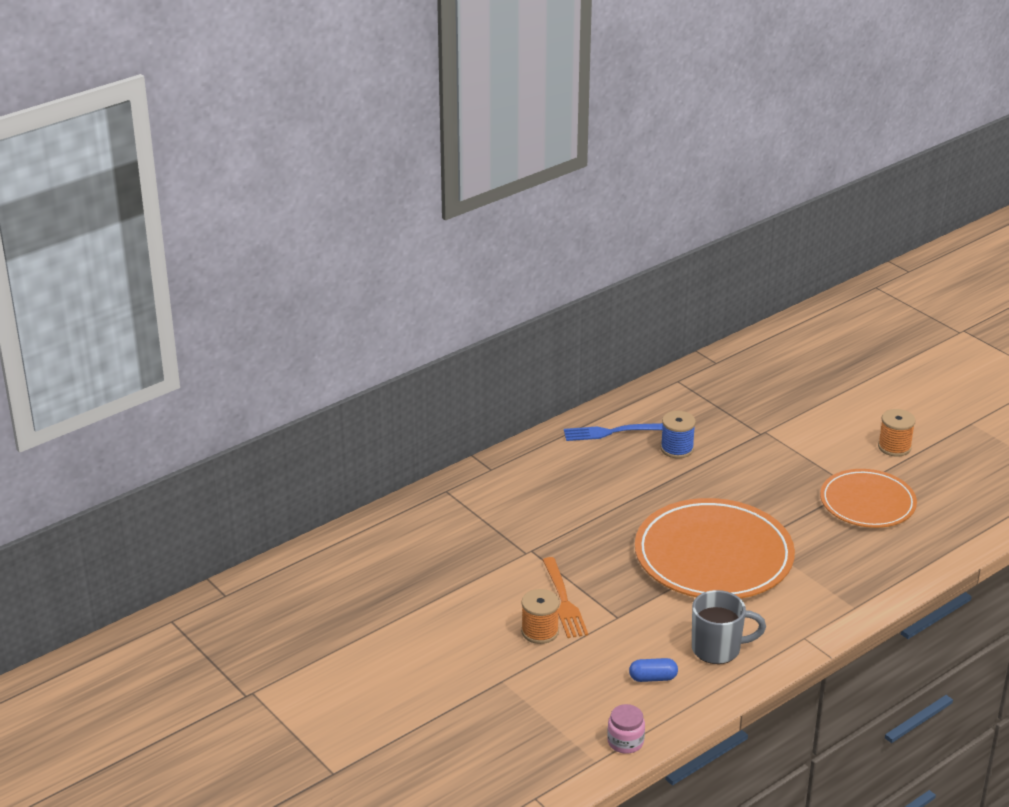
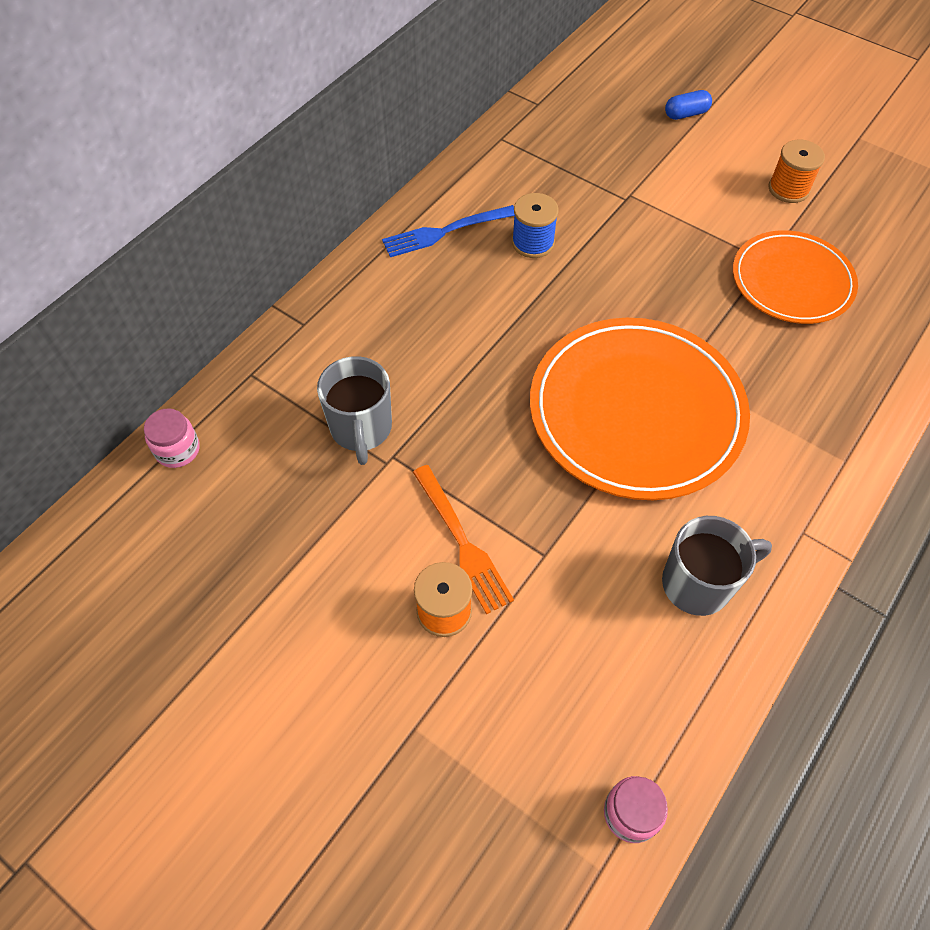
camera: 15 degrees left, 25 degrees up
(386, 522) = (177, 450): none -> pink jar
(514, 532) = (361, 429): none -> grey mug
(653, 678) = (629, 665): blue capsule -> blue capsule (686, 114)

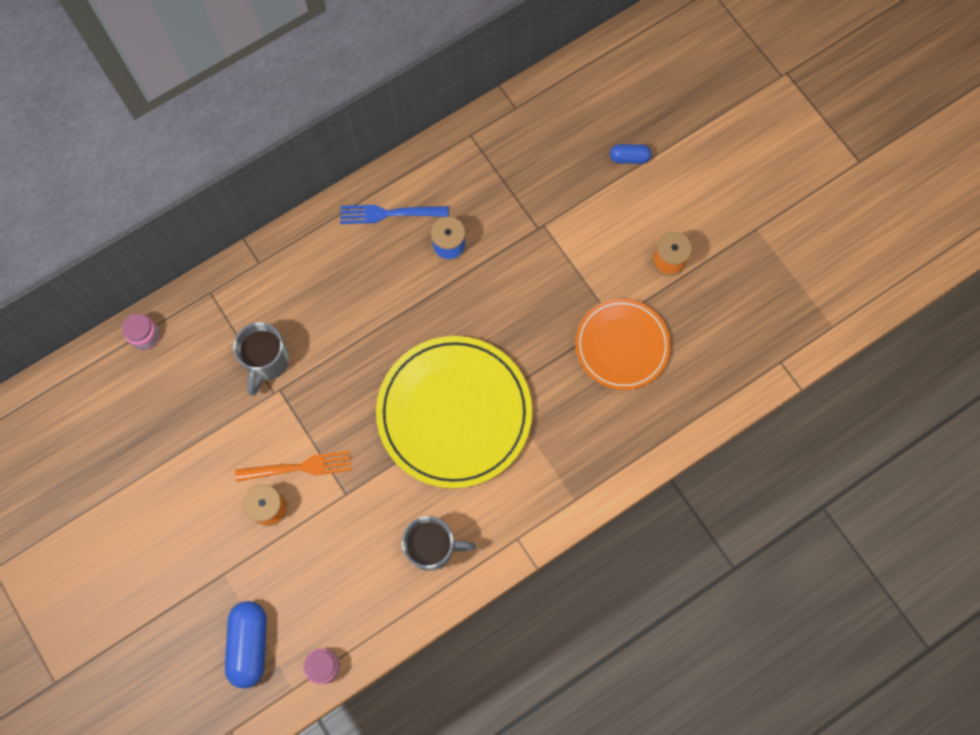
camera: 20 degrees right, 15 degrees up
(463, 542) = (299, 467): orange fork -> orange fork turned 90 degrees counterclockwise
(500, 824) = (249, 645): none -> blue capsule
(636, 412) = (454, 413): orange plate -> yellow plate

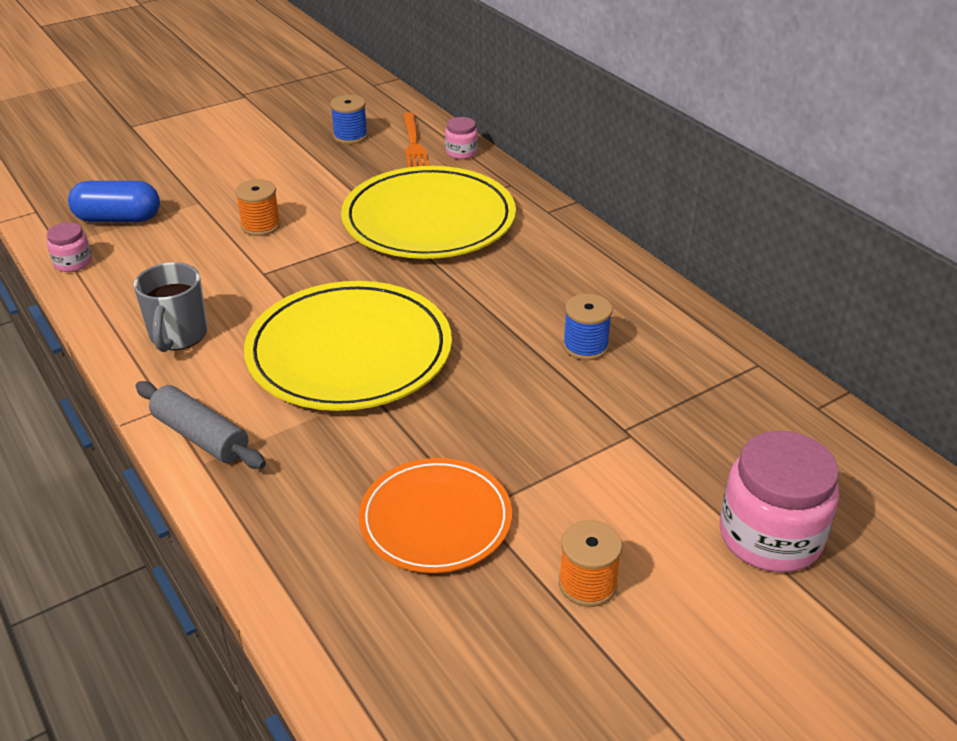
camera: 90 degrees right, 35 degrees down
(101, 444) = (350, 136): none -> blue spool
(267, 362) = (429, 219): grey mug -> yellow plate
(299, 467) = (303, 242): orange fork -> orange fork (414, 144)
(389, 214) = (623, 297): blue fork -> none
(549, 506) = (200, 437): none -> grey rolling pin
(629, 158) = (770, 536): blue capsule -> pink jar

